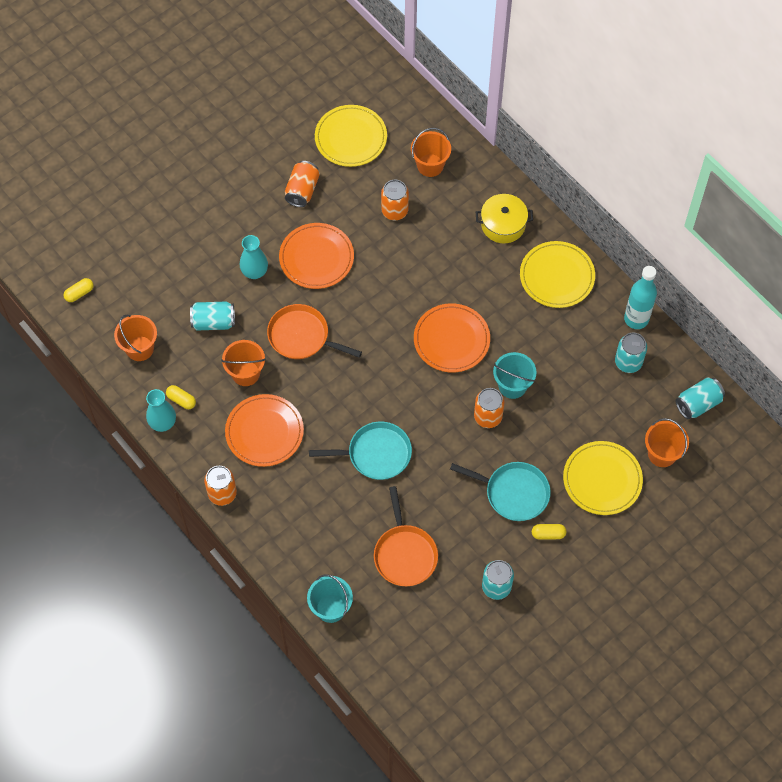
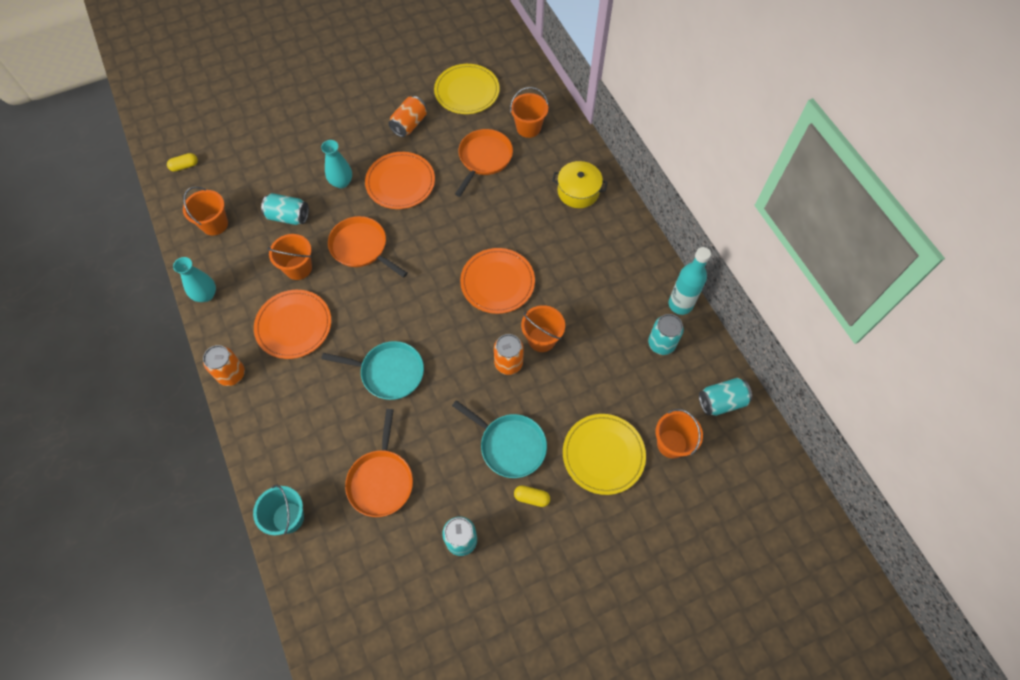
camera: 15 degrees right, 0 degrees up
(181, 400) = (231, 278): yellow capsule -> none
(394, 211) = (484, 158): orange can -> orange pan
(512, 386) = (541, 339): turquoise bucket -> orange bucket
(557, 276) = (614, 248): yellow plate -> none

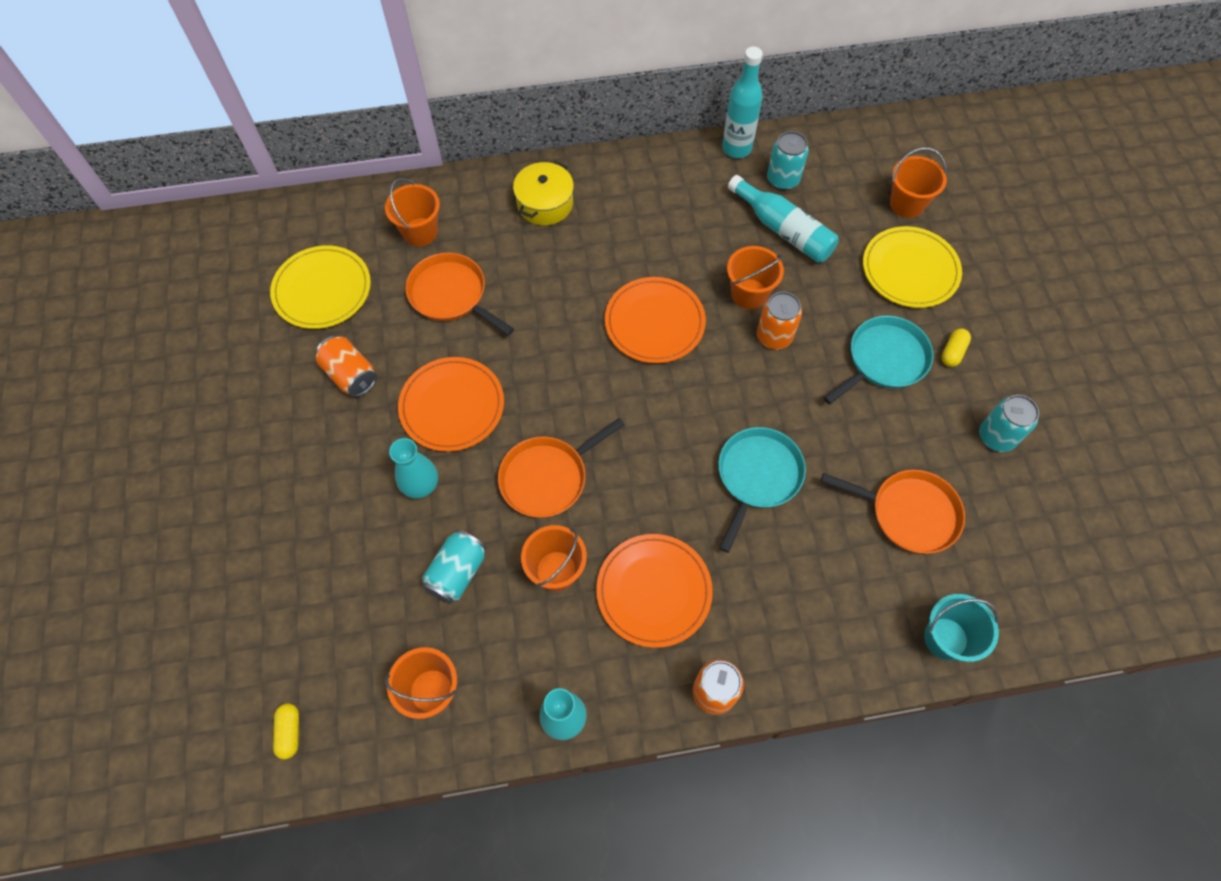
camera: 75 degrees left, 0 degrees up
(611, 352) = (783, 229): none -> turquoise bottle
(721, 402) = (865, 147): turquoise can -> none

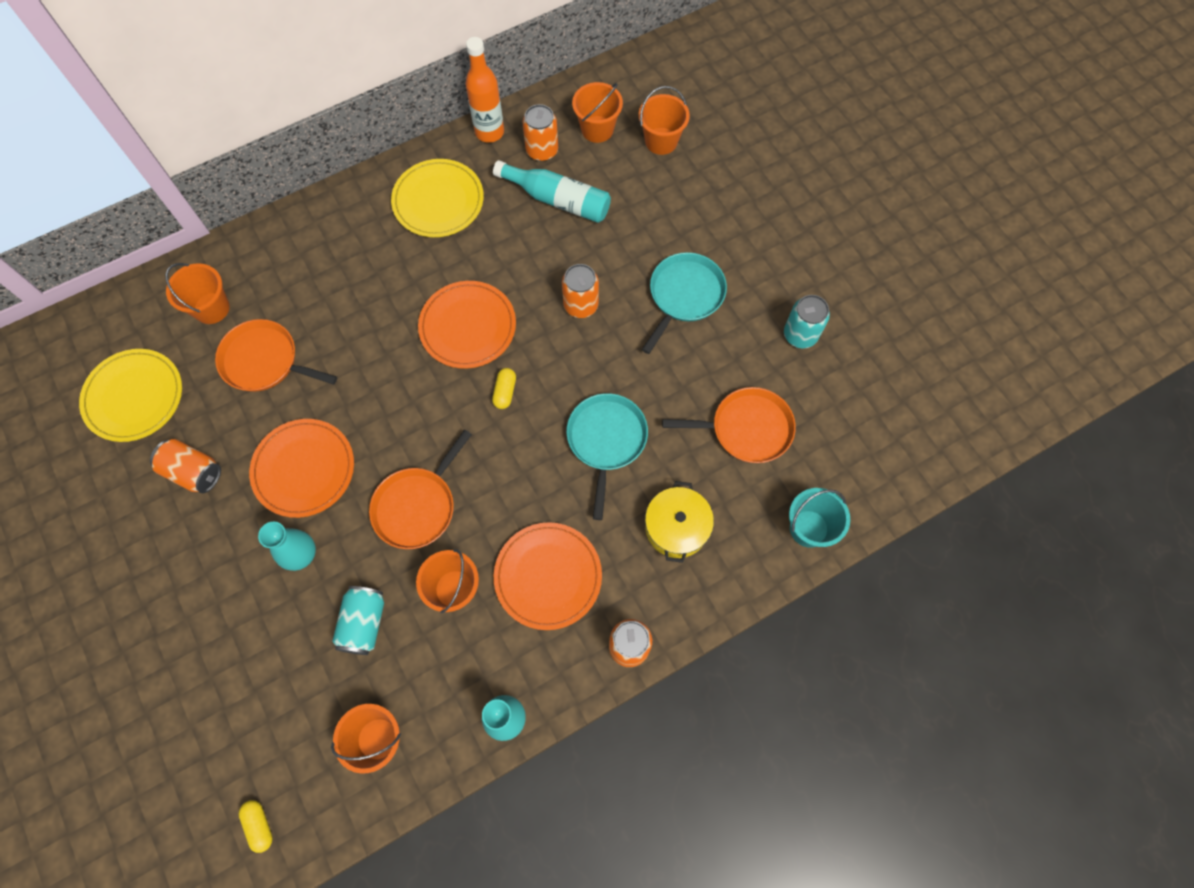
camera: 20 degrees left, 5 degrees up
(545, 204) = (325, 242): yellow pot -> yellow pot (676, 527)
(736, 148) = (489, 132): turquoise bottle -> orange bottle
(749, 294) = (545, 271): orange bucket -> orange bucket (597, 129)
(783, 179) = (542, 150): turquoise can -> orange can
(910, 270) = (682, 203): yellow plate -> yellow plate (438, 201)
(952, 352) = (741, 269): yellow capsule -> yellow capsule (505, 392)

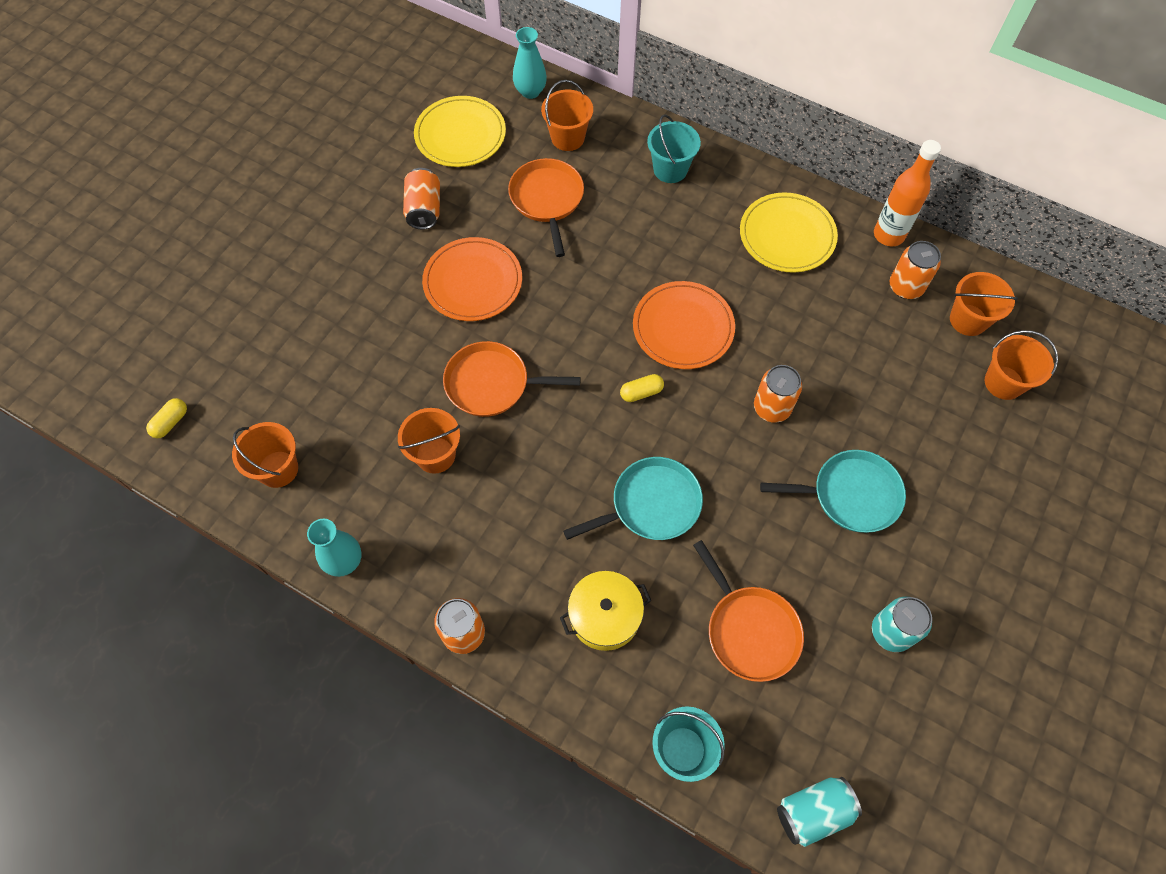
camera: 60 degrees right, 5 degrees down
(301, 555) = (400, 323): turquoise vase -> turquoise vase (530, 91)
(309, 247) = (670, 169): none -> turquoise bucket
(364, 623) = (368, 402): turquoise can -> turquoise can (813, 812)
(548, 576) = (490, 525): orange plate -> none
(557, 199) = (865, 328): turquoise bottle -> none

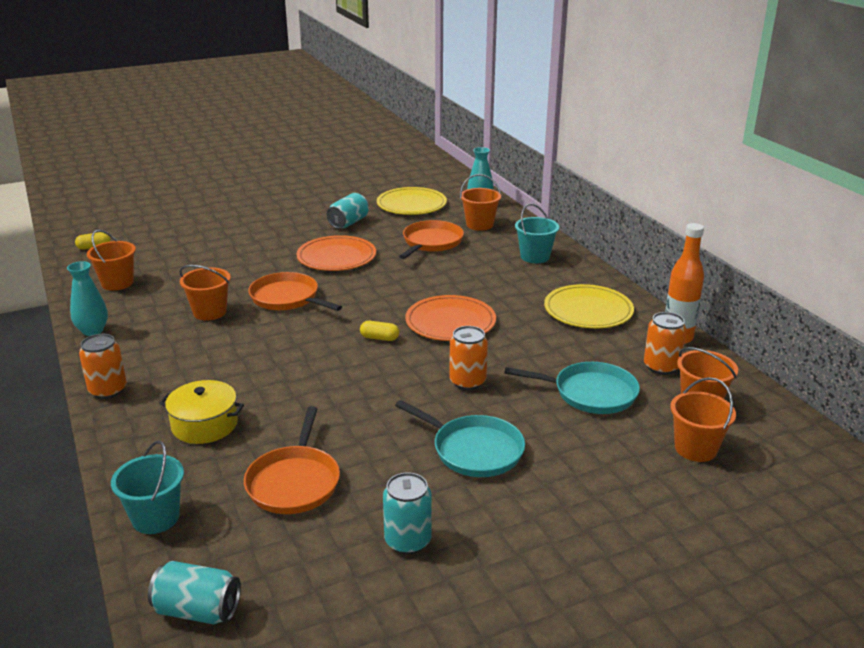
camera: 35 degrees right, 35 degrees down
(424, 209) = (348, 223): orange can -> turquoise can
(651, 504) = (313, 389): turquoise pan -> turquoise pan (590, 393)

